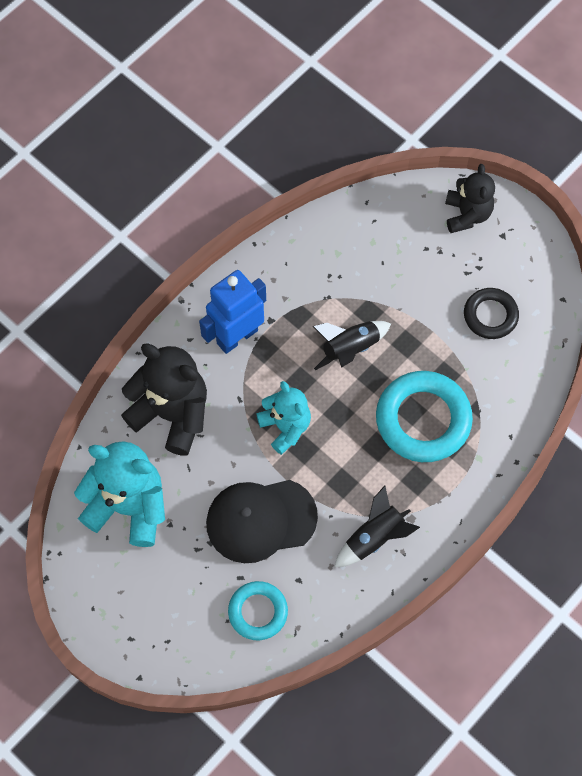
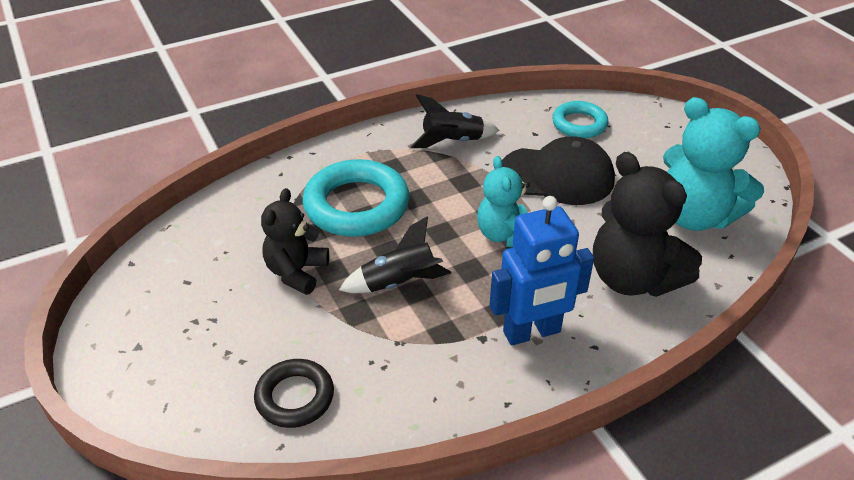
camera: 160 degrees left, 25 degrees down
(467, 214) = (160, 385): black teddy bear -> black teddy bear (296, 272)
(490, 315) = (221, 270): black ring -> black ring (295, 397)

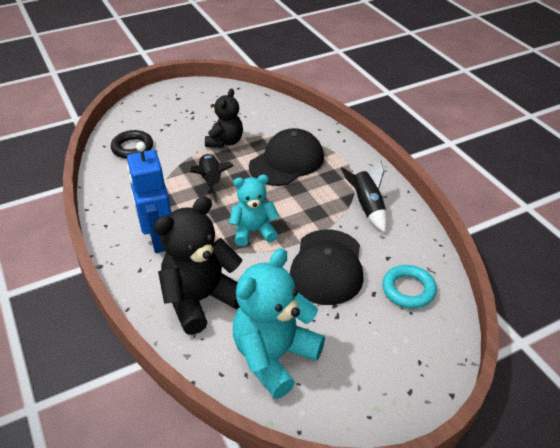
camera: 90 degrees right, 0 degrees up
(296, 272) = (225, 142): black teddy bear -> black teddy bear turned 90 degrees clockwise
(356, 205) = (287, 162): turquoise ring -> black cap

